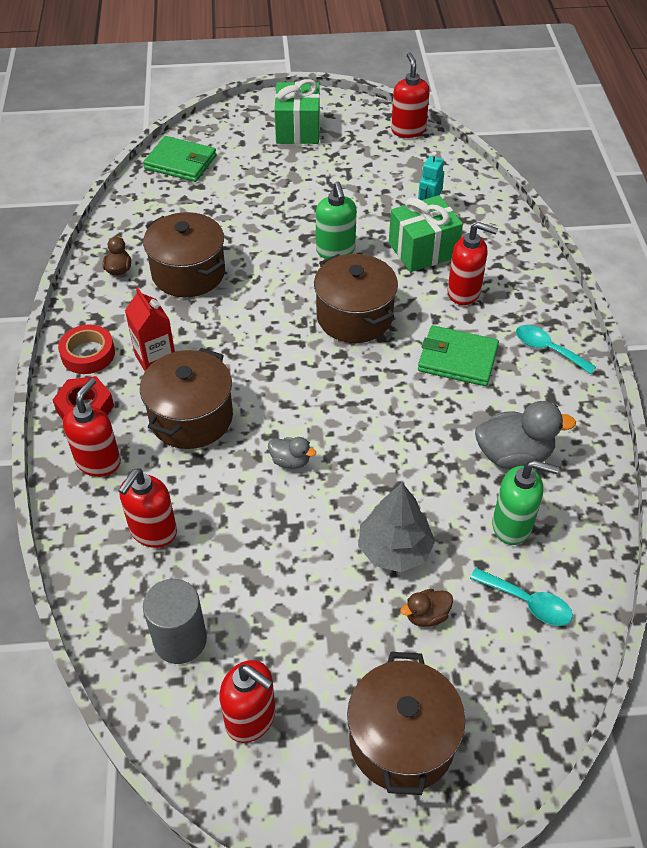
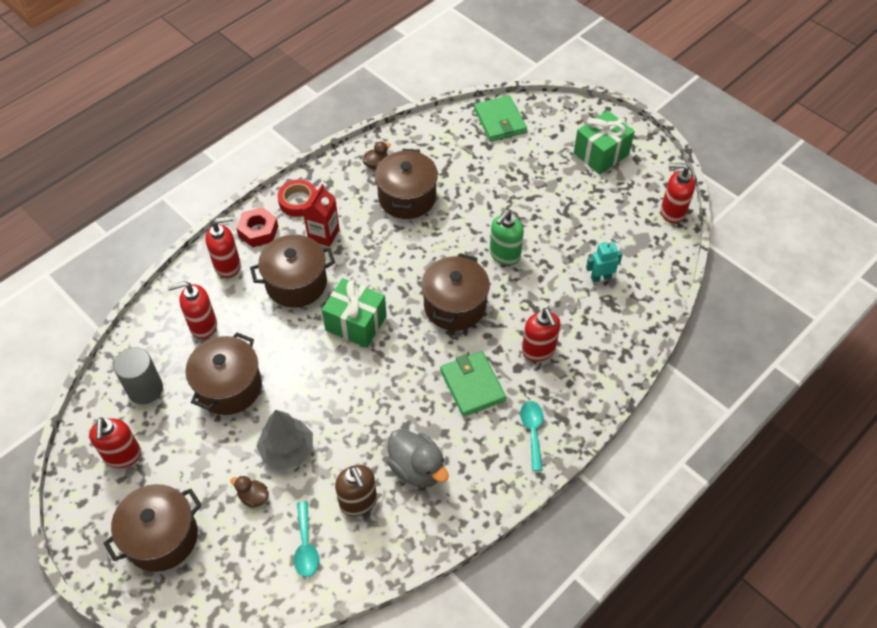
camera: 50 degrees right, 5 degrees up
(261, 555) = (229, 387): none -> brown pot
(290, 461) = (307, 354): grey duck -> none
(408, 130) = (672, 212): red soap dispenser -> red soap dispenser turned 120 degrees counterclockwise
(423, 250) = (556, 301): green gift -> green gift (356, 323)
(512, 525) = (358, 502): green soap dispenser -> brown soap dispenser

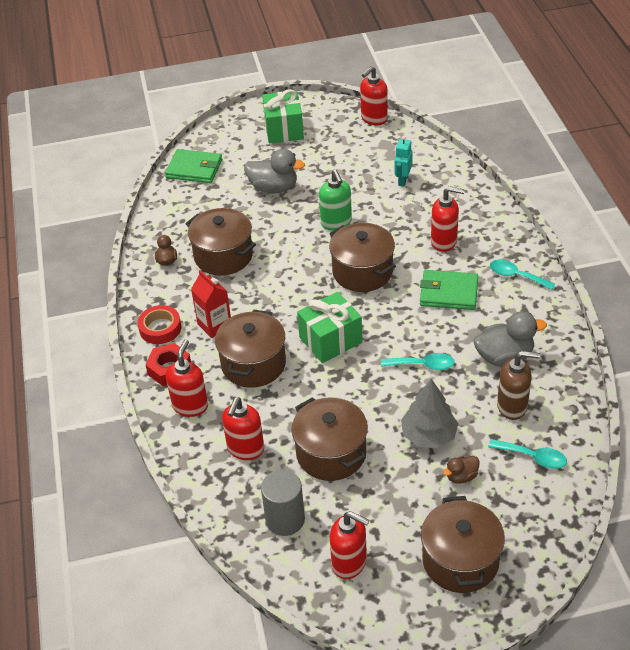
camera: 55 degrees left, 10 degrees down
(368, 407) = (423, 365): none -> turquoise spoon
(517, 187) = (274, 188): none -> grey duck

